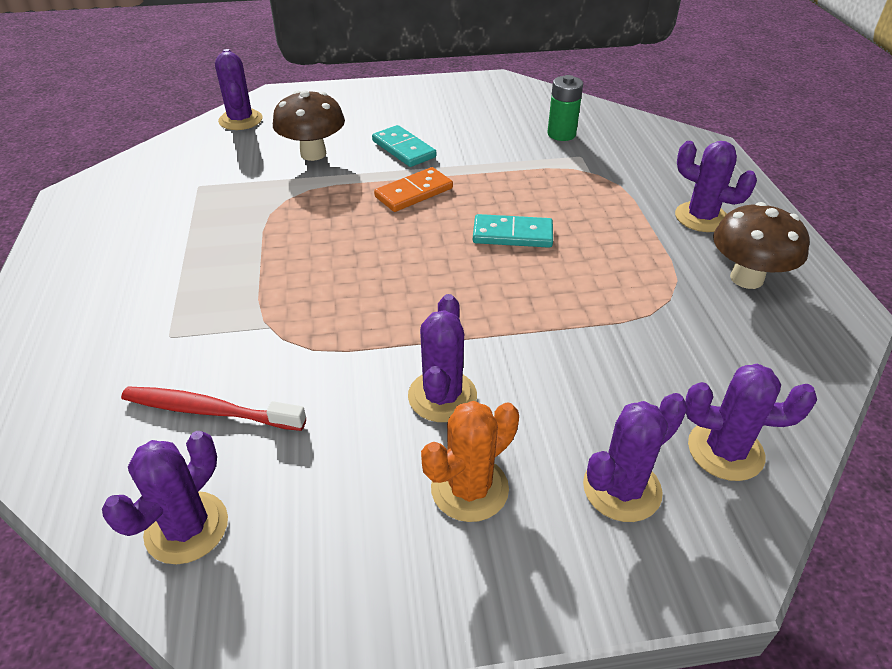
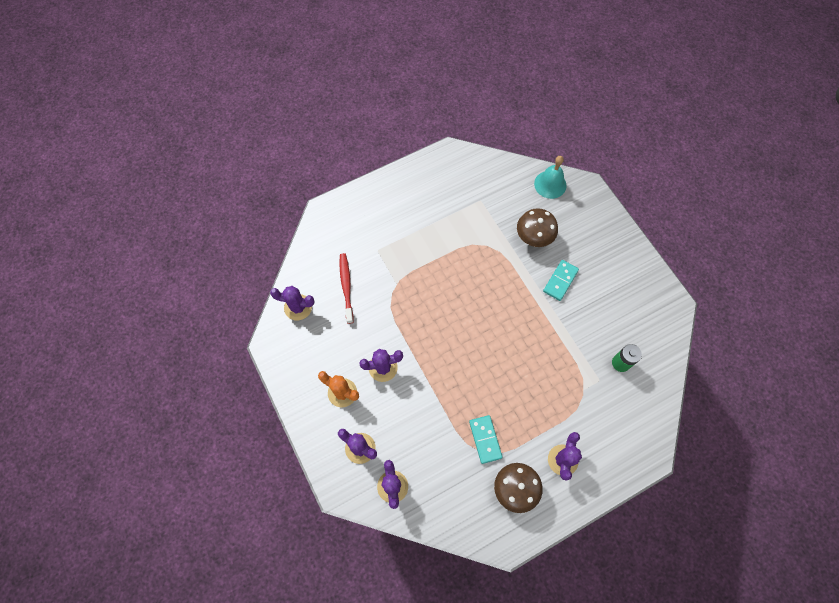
camera: 70 degrees right, 25 degrees up
(240, 120) = (550, 184): purple cactus -> turquoise bell
(414, 192) = (519, 303): orange domino -> none
(512, 235) = (503, 363): turquoise domino -> turquoise domino (485, 439)

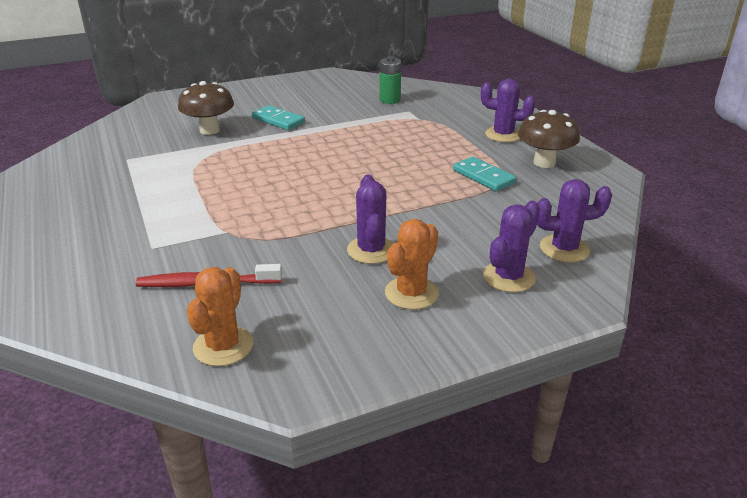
camera: 85 degrees left, 35 degrees down
(298, 307) = (223, 346): purple cactus -> orange cactus
(485, 439) = (483, 176): turquoise domino -> turquoise domino turned 60 degrees clockwise
(550, 184) = (140, 116): turquoise bell -> none

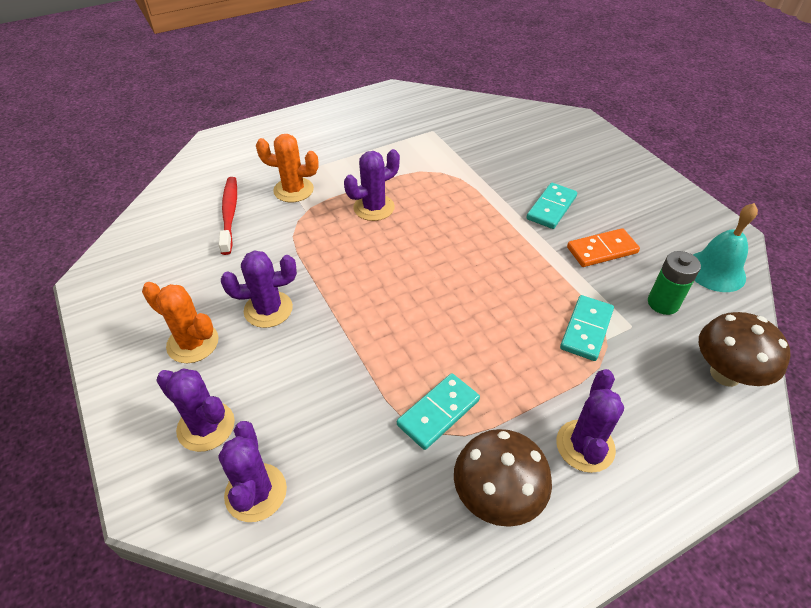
camera: 85 degrees right, 15 degrees up
(209, 130) = (508, 164): brown mushroom -> brown mushroom (725, 374)
(223, 346) = (150, 236): orange cactus -> orange cactus (293, 190)
(240, 194) = (374, 208): none -> purple cactus
(334, 110) = (602, 250): none -> orange domino
(364, 83) = (715, 271): none -> turquoise bell
(410, 123) = (586, 329): none -> turquoise domino

